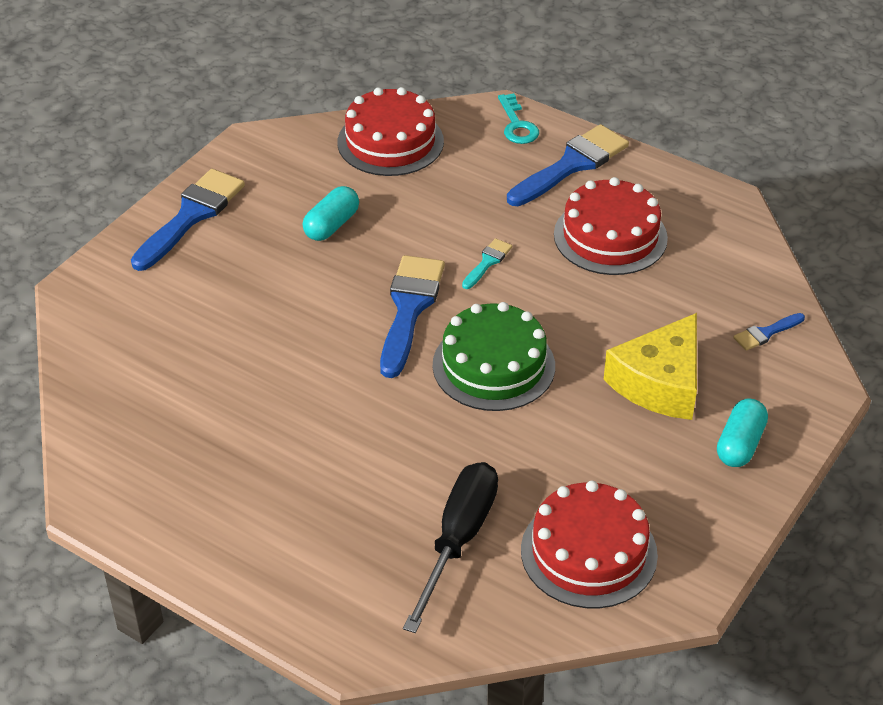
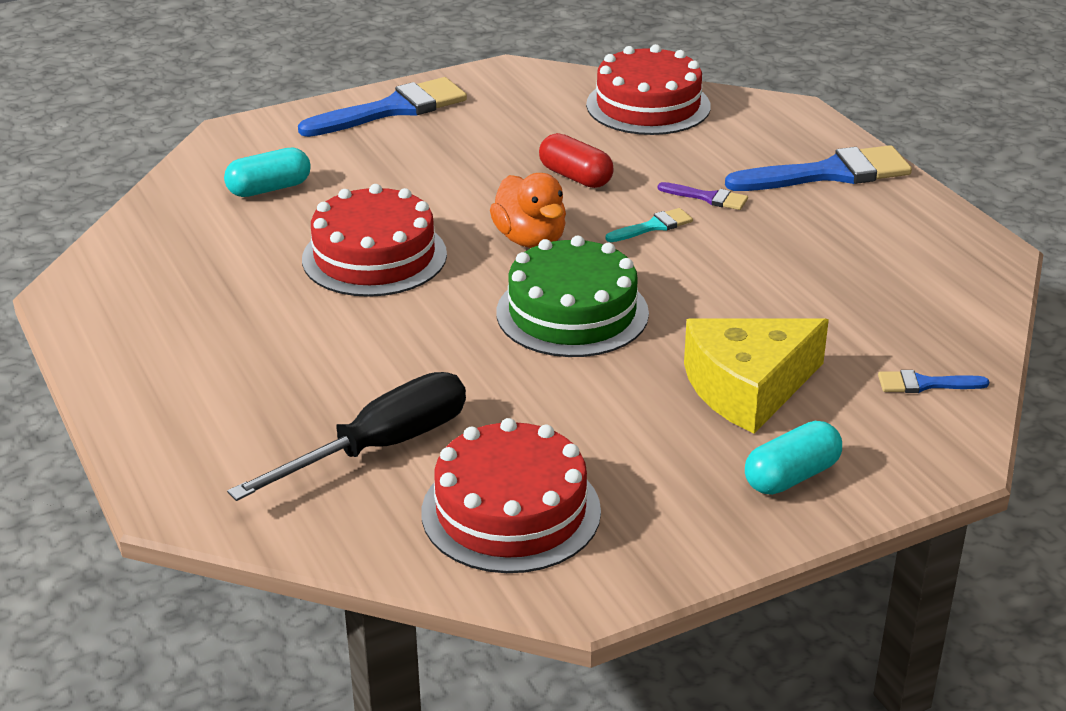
camera: 30 degrees right, 10 degrees down
(331, 225) = (520, 152): turquoise capsule -> turquoise capsule (269, 189)
(393, 235) = (575, 177): none -> red capsule
(409, 309) = (530, 240): blue brush -> orange duck
(505, 220) = (708, 198): none -> purple brush
(517, 125) = (799, 126): turquoise key -> none
(610, 236) = (815, 244): red cake -> red cake (374, 256)

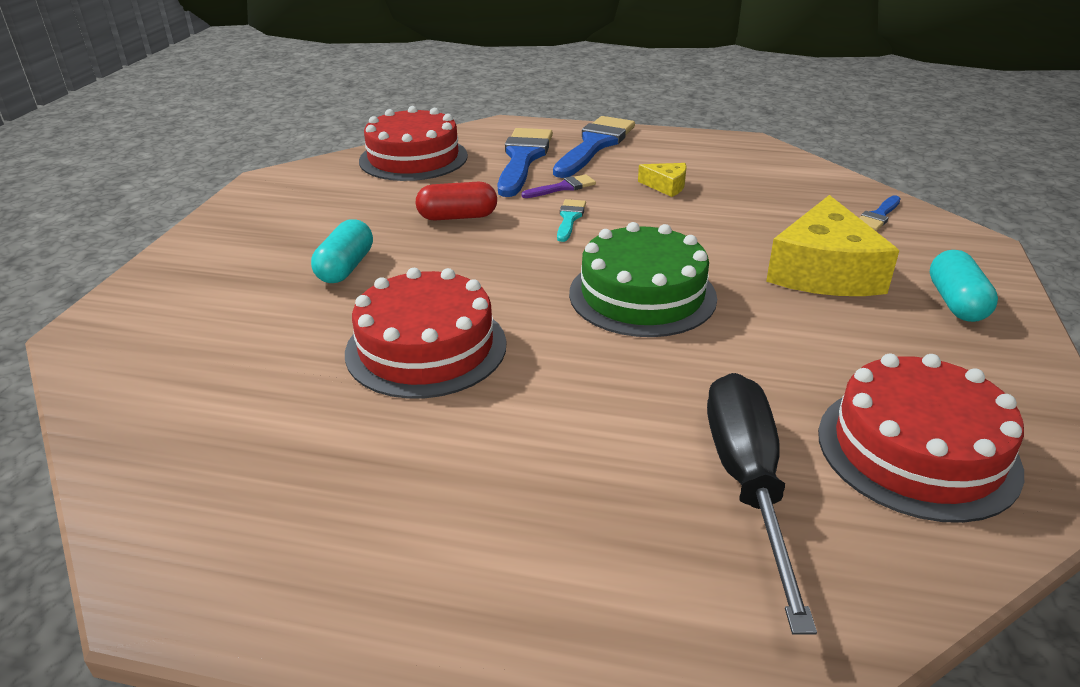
camera: 50 degrees left, 0 degrees up
(269, 189) = (219, 354): turquoise capsule -> turquoise capsule (345, 267)
(392, 109) = (221, 243): blue brush -> blue brush (523, 159)
(530, 240) = (514, 268): orange duck -> none
(798, 246) = (666, 186): none -> yellow cheese

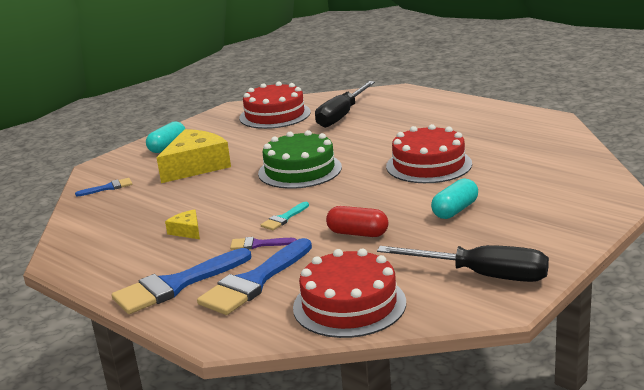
camera: 150 degrees left, 10 degrees down
(291, 200) = (482, 275): none -> black screwdriver

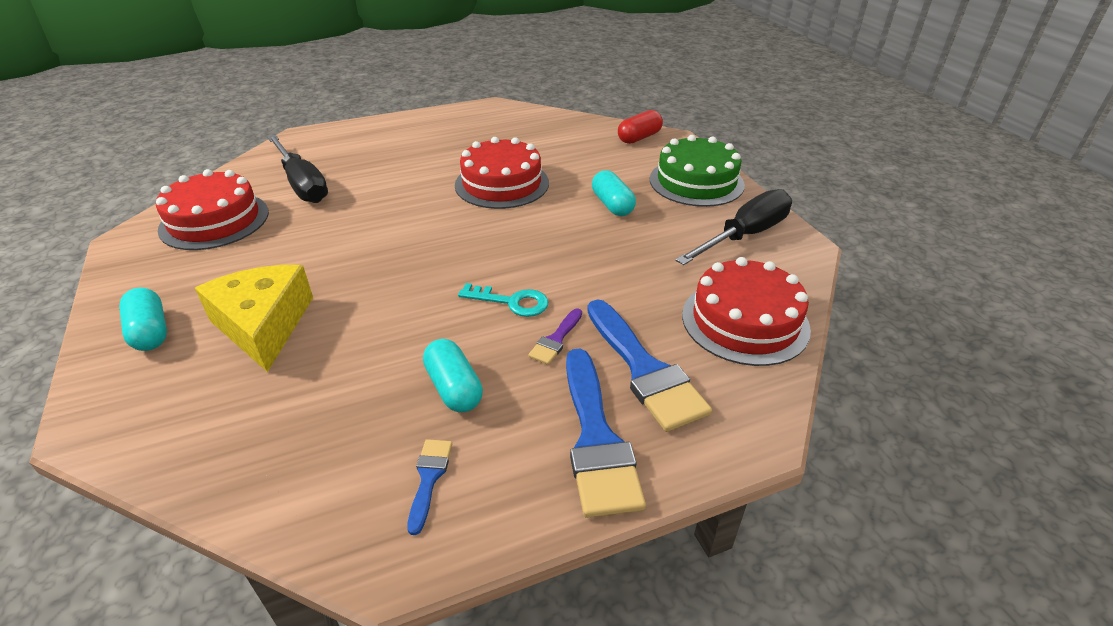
camera: 65 degrees left, 15 degrees up
(108, 188) = (196, 433): blue brush -> blue brush (429, 478)
(187, 231) = (454, 388): yellow cheese -> turquoise capsule
(284, 218) = (512, 302): turquoise brush -> turquoise key
(300, 170) = (402, 253): green cake -> green cake (696, 182)
(358, 233) = (601, 268): red capsule -> red capsule (639, 138)

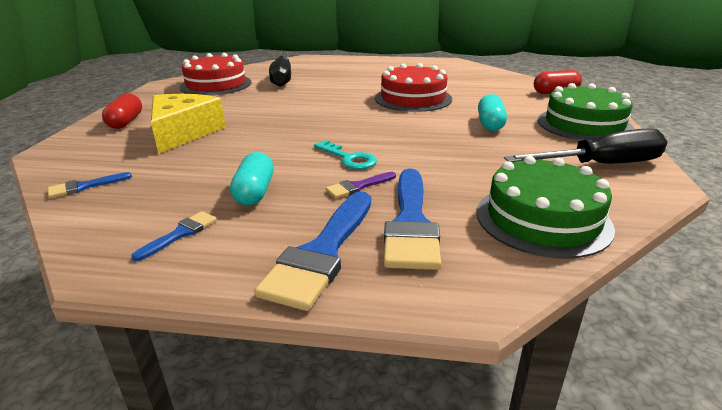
camera: 30 degrees right, 10 degrees down
(150, 332) = (125, 122): turquoise capsule -> red capsule
(223, 461) = (85, 186): none -> blue brush
(745, 321) = (542, 219): red cake -> green cake

